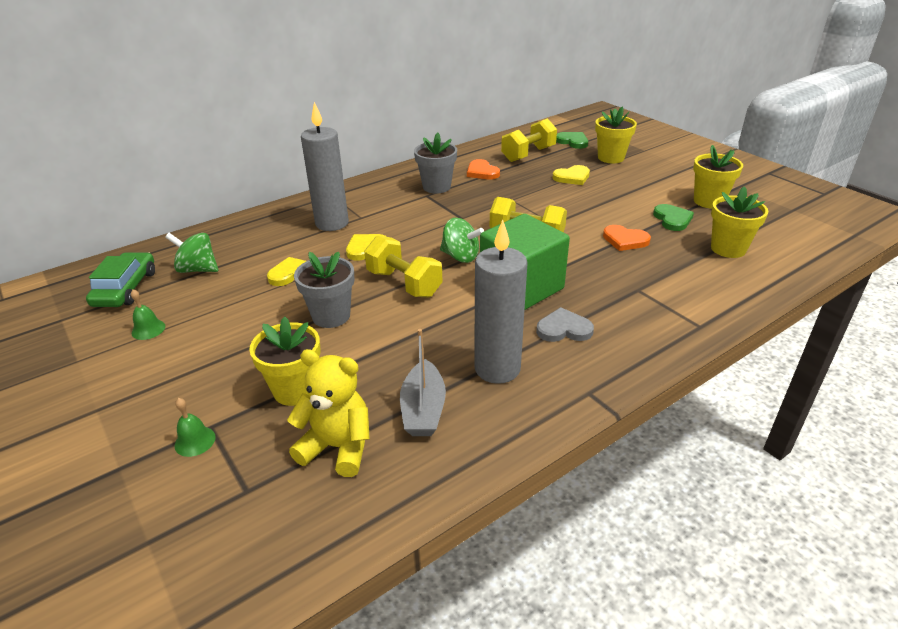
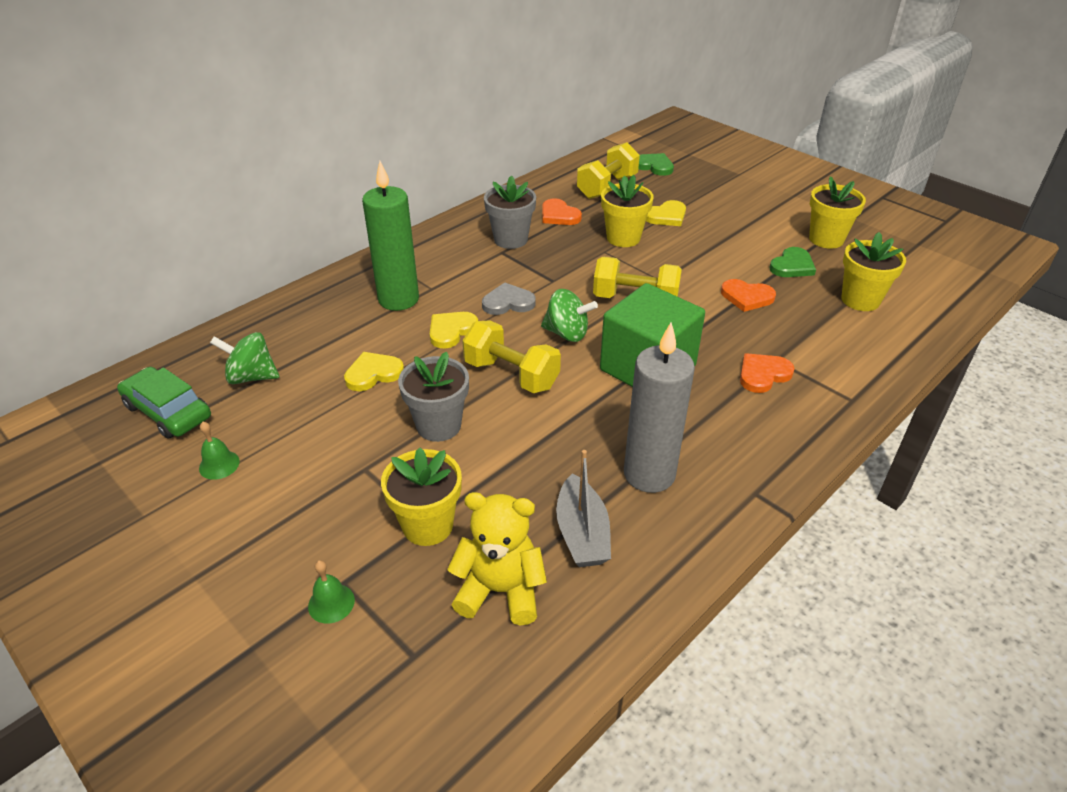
camera: 10 degrees left, 5 degrees up
(125, 288) = (168, 411): green car -> green car turned 45 degrees counterclockwise
(332, 223) = (398, 299): grey candle -> green candle
(563, 329) = (708, 417): grey heart -> grey heart (508, 302)
(611, 158) = (704, 186): yellow flower pot -> yellow flower pot (623, 238)
(622, 300) = (763, 374): none -> orange heart
(672, 219) = (792, 266): green heart -> green heart turned 60 degrees clockwise

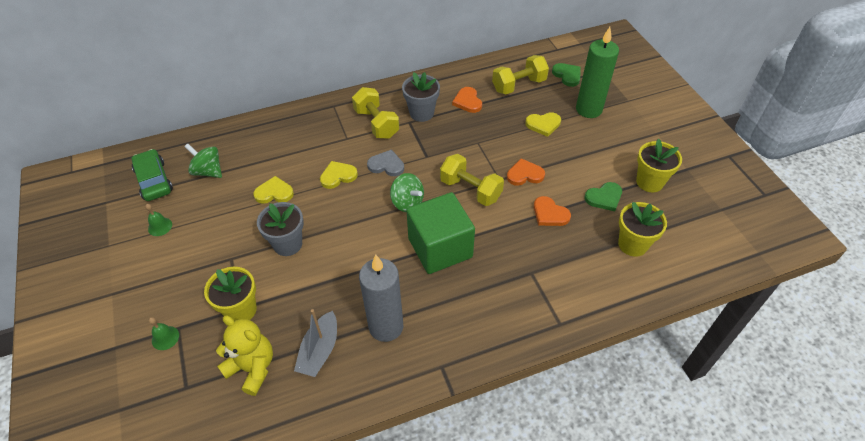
camera: 25 degrees right, 10 degrees up
(398, 299) = (322, 141): green candle -> green candle (588, 109)
(511, 374) = (352, 222): yellow dumbbell -> yellow dumbbell (376, 123)
(623, 238) = (498, 135): yellow flower pot -> none
(763, 374) = (513, 281): orange heart -> orange heart (524, 174)

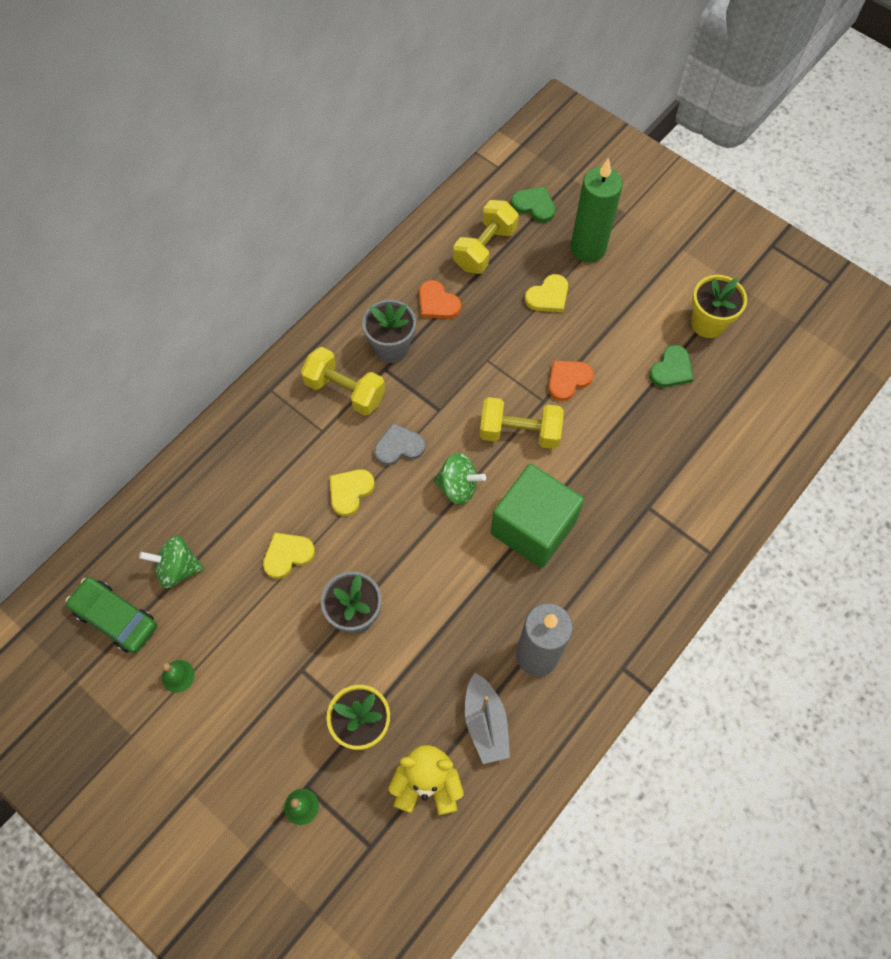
camera: 30 degrees left, 15 degrees up
(549, 214) = (625, 421): orange heart -> none
(632, 244) = (731, 416): yellow flower pot -> none

